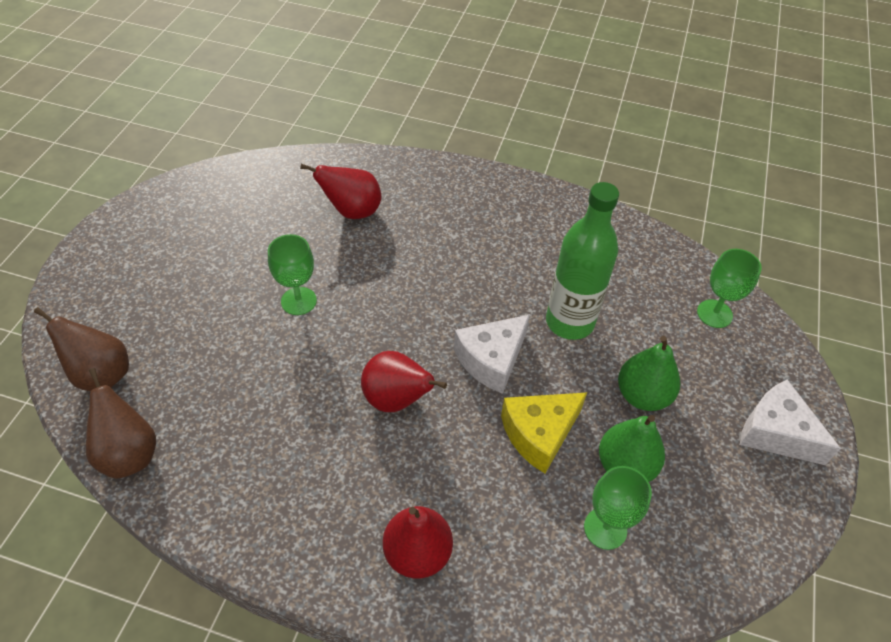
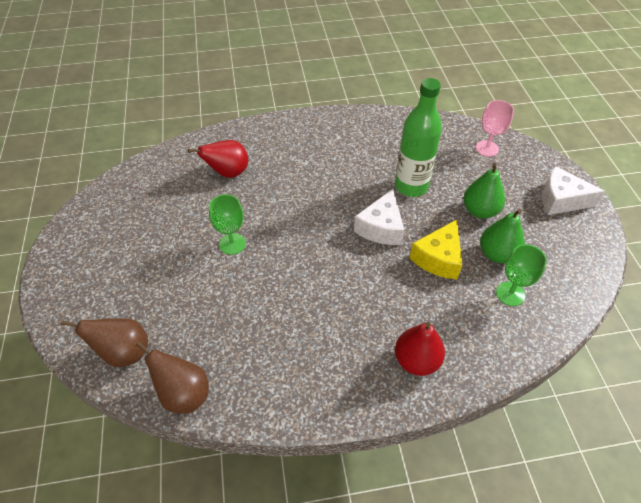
camera: 25 degrees left, 0 degrees up
(397, 399) = (340, 277): red pear -> none
(714, 314) = (487, 148): green goblet -> pink goblet

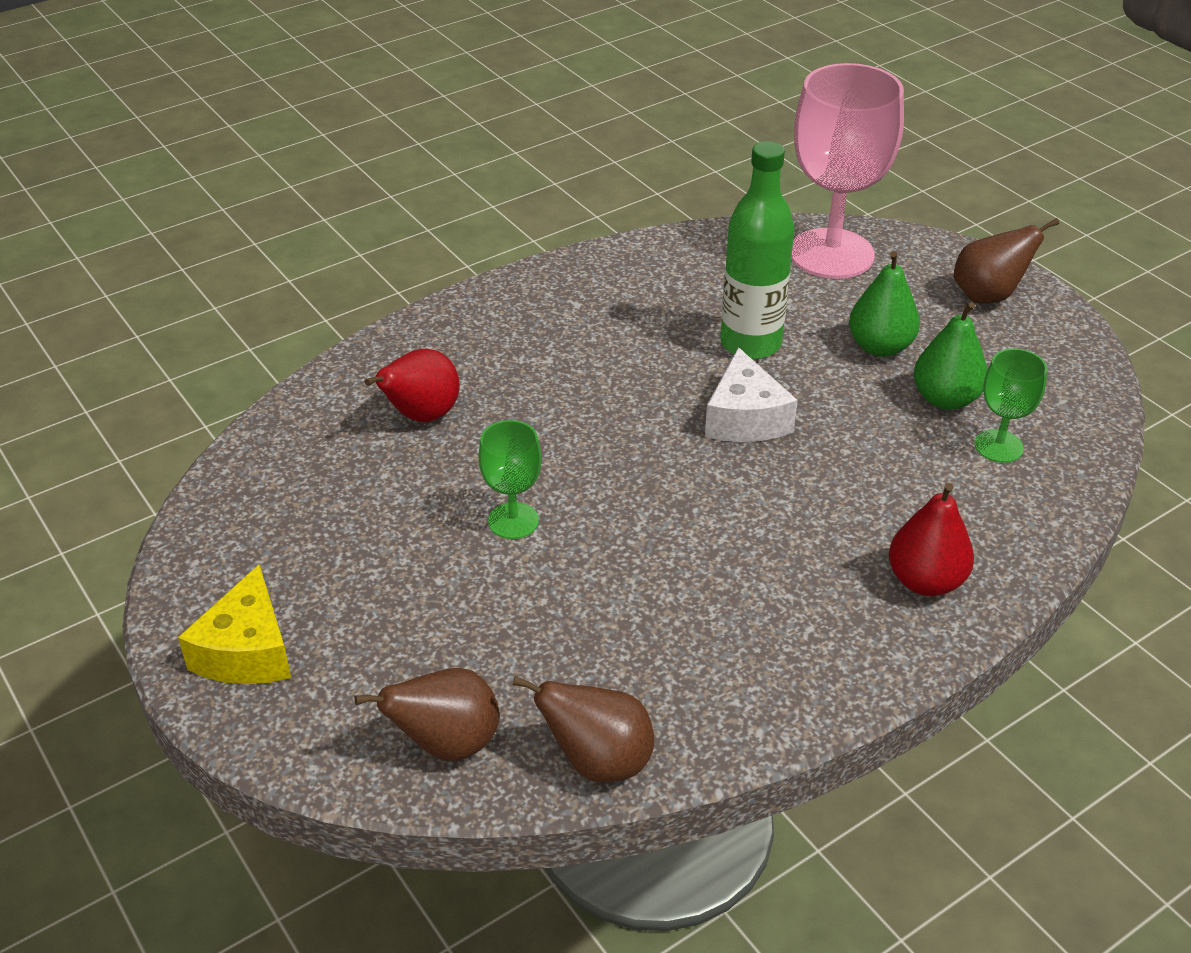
camera: 25 degrees left, 10 degrees down
(438, 258) = (863, 433): yellow cheese -> yellow cheese (247, 651)
(487, 148) = (831, 254): pink goblet -> pink goblet, size x2.06
(561, 200) = (988, 296): white cheese -> brown pear

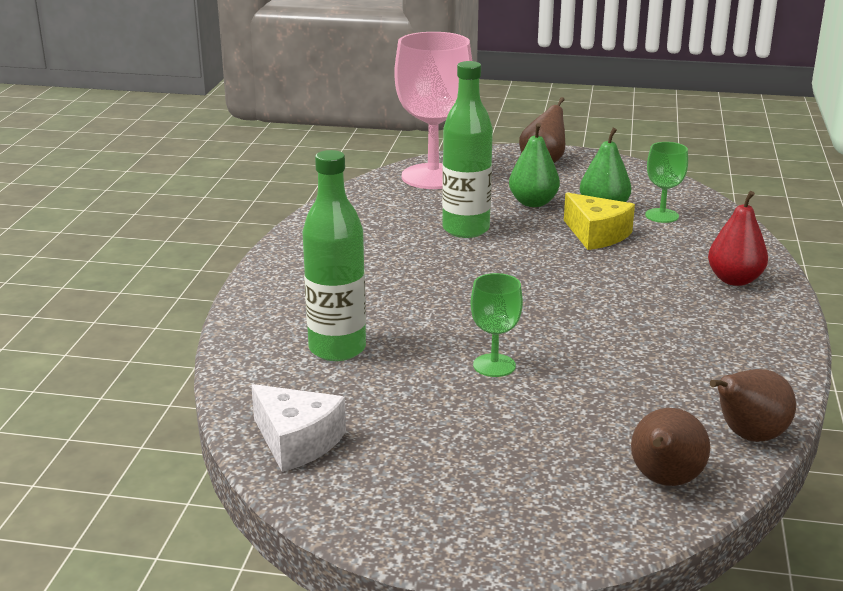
camera: 45 degrees left, 15 degrees down
(247, 651) = (461, 519): yellow cheese -> yellow cheese (596, 235)
(421, 416) = (337, 349): red pear -> green bottle
(745, 418) = (526, 260): white cheese -> white cheese (297, 441)

